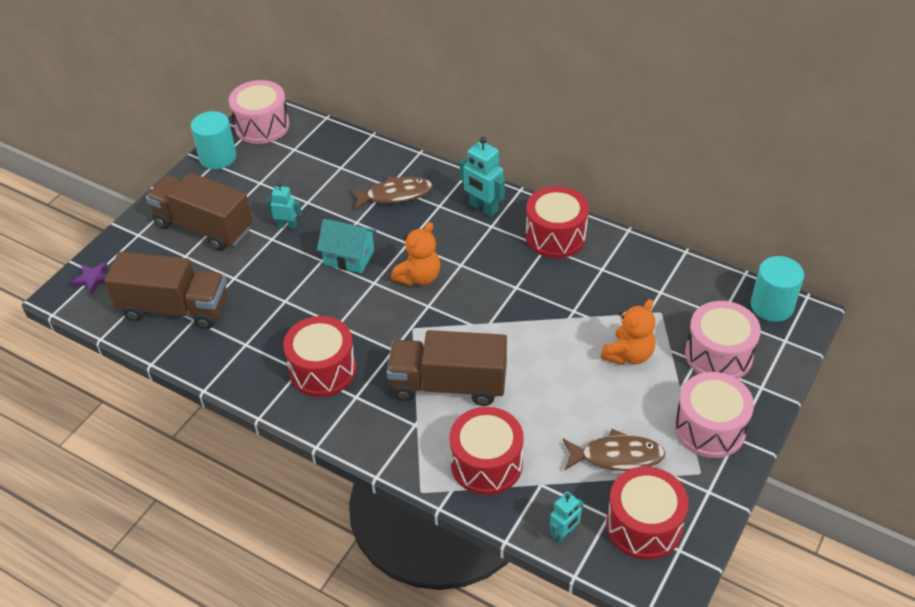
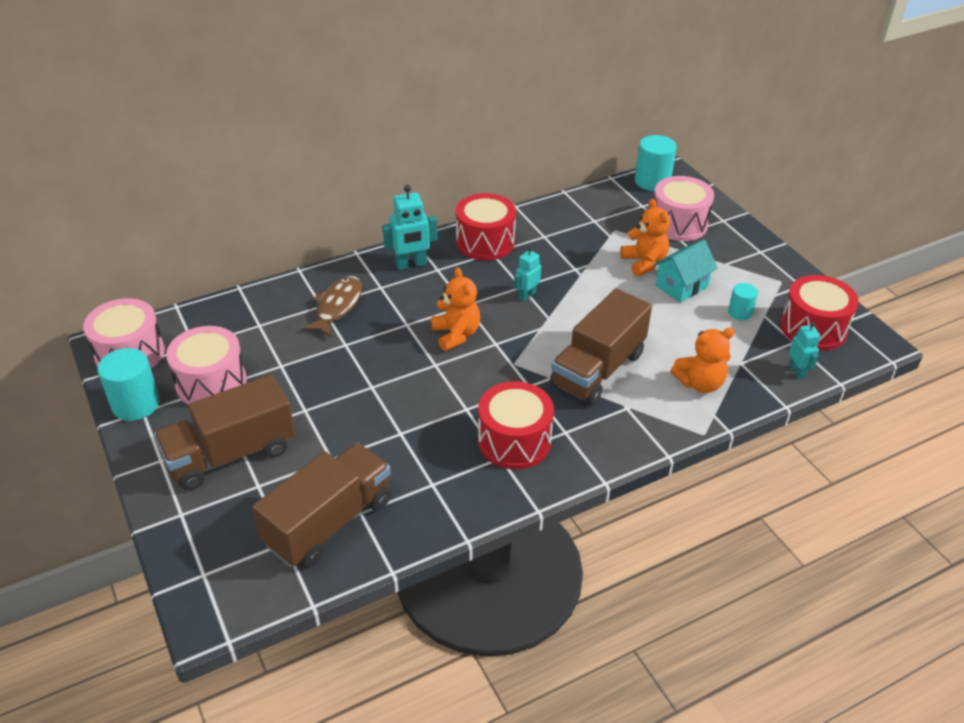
camera: 60 degrees left, 5 degrees down
(93, 279) = (210, 580): purple star -> none
(287, 225) = (298, 392): turquoise robot -> turquoise robot (527, 295)
(349, 257) = (387, 367): turquoise house -> turquoise house (681, 286)
(486, 464) = (700, 383): red drum -> orange teddy bear
(617, 456) = (740, 312): brown fish -> turquoise cylinder
(709, 428) = (744, 258): pink drum -> pink drum (211, 383)

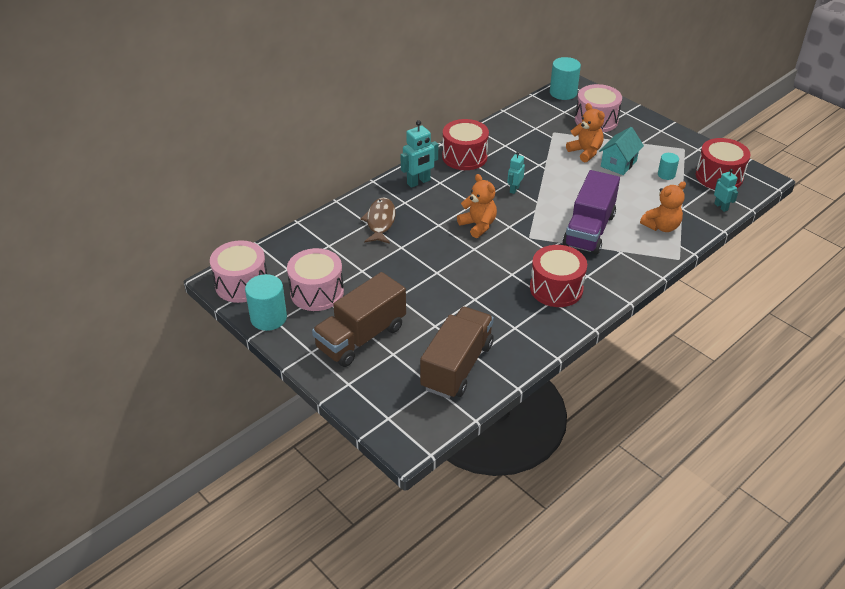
camera: 15 degrees left, 0 degrees up
(598, 369) = (589, 230): brown truck -> purple truck

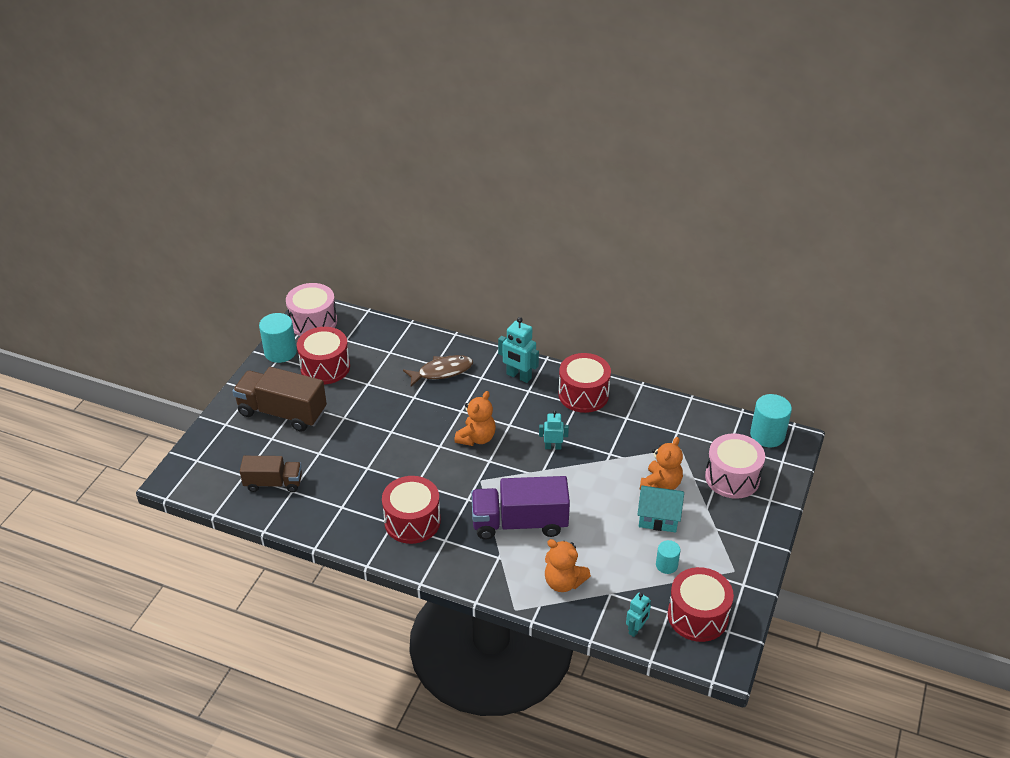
camera: 65 degrees right, 0 degrees up
(317, 292) = (325, 367): pink drum -> red drum
(457, 366) = (273, 483): brown truck -> brown truck, size x0.62

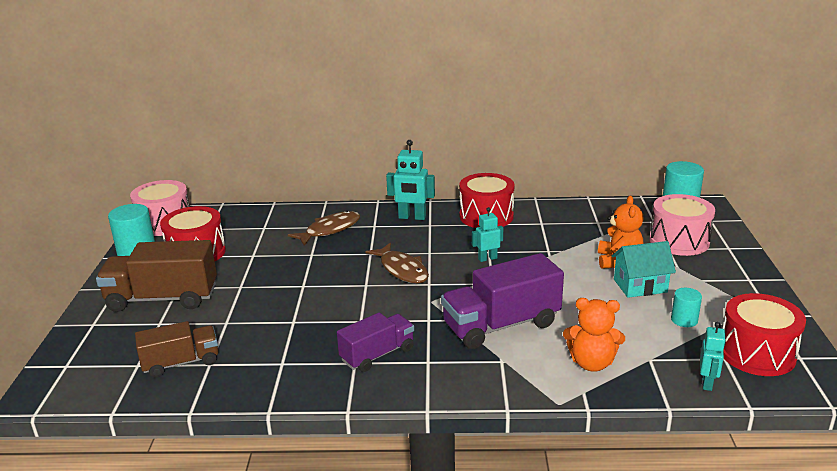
camera: 20 degrees left, 15 degrees down
(412, 521) = (377, 354): red drum -> purple truck
(476, 438) = (402, 270): orange teddy bear -> brown fish

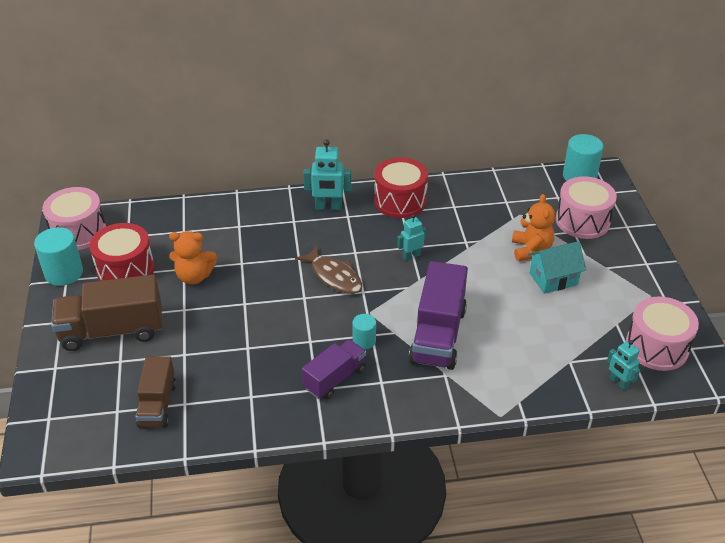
camera: 10 degrees left, 15 degrees up
(181, 363) = (157, 404): brown truck -> brown truck turned 120 degrees clockwise
(329, 230) = (251, 230): brown fish -> none
(501, 325) = (438, 335): purple truck -> purple truck turned 45 degrees counterclockwise
(591, 363) = (522, 370): orange teddy bear -> orange teddy bear (194, 276)
(684, 320) = (594, 315): turquoise cylinder -> turquoise cylinder (364, 341)
(707, 383) = (618, 382): turquoise robot -> turquoise robot turned 135 degrees clockwise
(757, 353) = (656, 347): red drum -> pink drum

